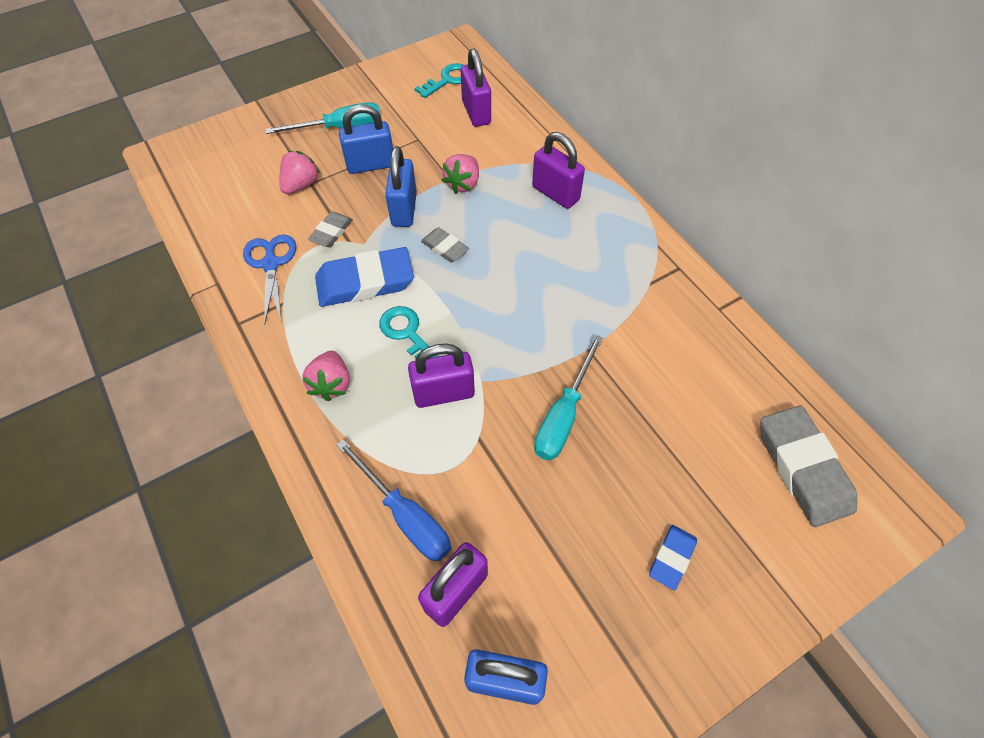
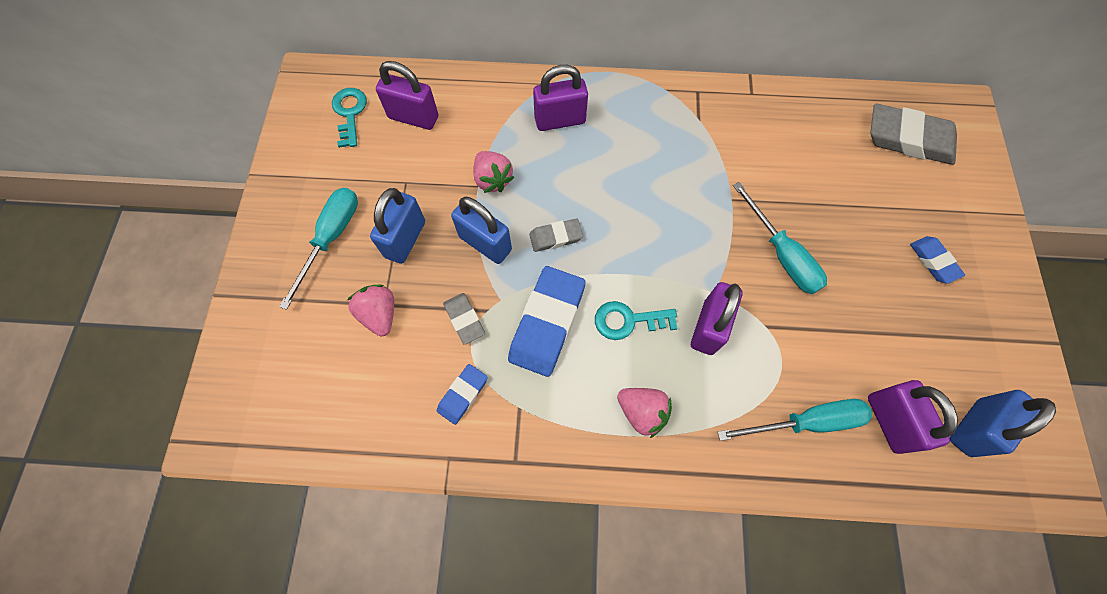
camera: 55 degrees left, 10 degrees up
(271, 264) = (463, 394): blue scissors -> blue eraser
(405, 515) = (805, 422): blue screwdriver -> turquoise screwdriver

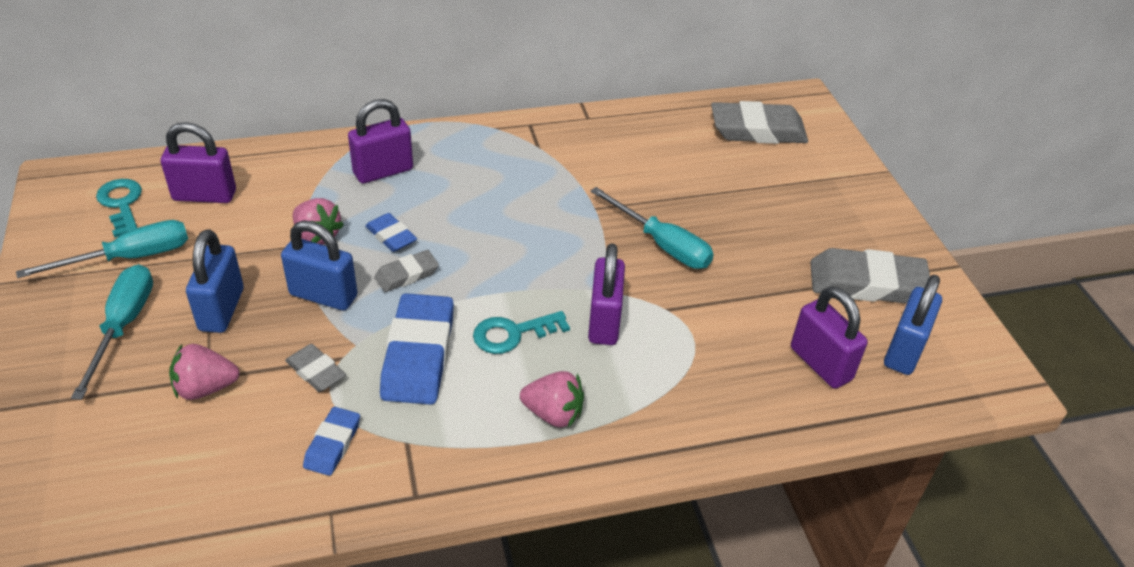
camera: 20 degrees left, 25 degrees down
(380, 314) = (205, 388): pink strawberry -> pink strawberry turned 60 degrees counterclockwise
(805, 422) = (735, 383): turquoise screwdriver -> turquoise screwdriver (129, 258)
(933, 261) = (816, 222): blue eraser -> blue eraser (391, 236)
(961, 342) = (867, 283): none -> grey eraser

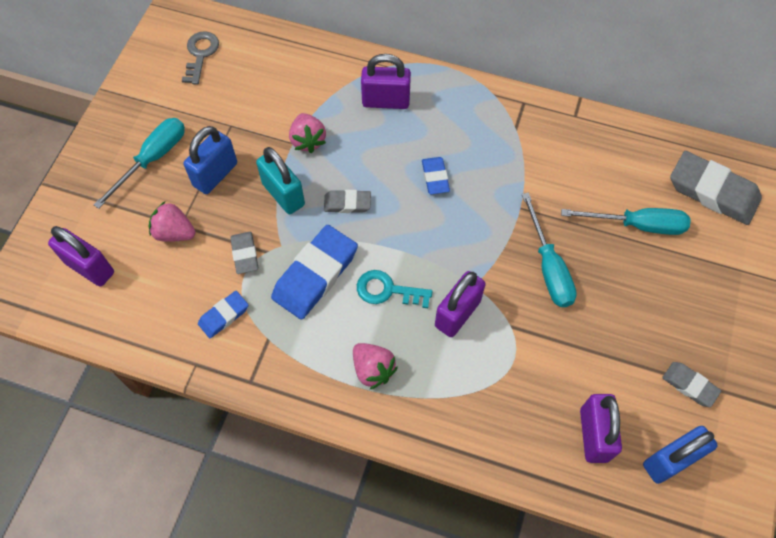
camera: 35 degrees right, 20 degrees up
(121, 204) = (200, 54): turquoise key -> grey key
(129, 258) = (183, 104): turquoise screwdriver -> turquoise screwdriver (637, 225)
(204, 195) = (255, 70): purple padlock -> purple padlock (90, 268)
(323, 295) = (283, 194): blue padlock -> turquoise padlock
(391, 236) = (356, 164): blue eraser -> blue eraser (435, 177)
(867, 283) = (689, 385): grey eraser -> grey eraser, size x0.53

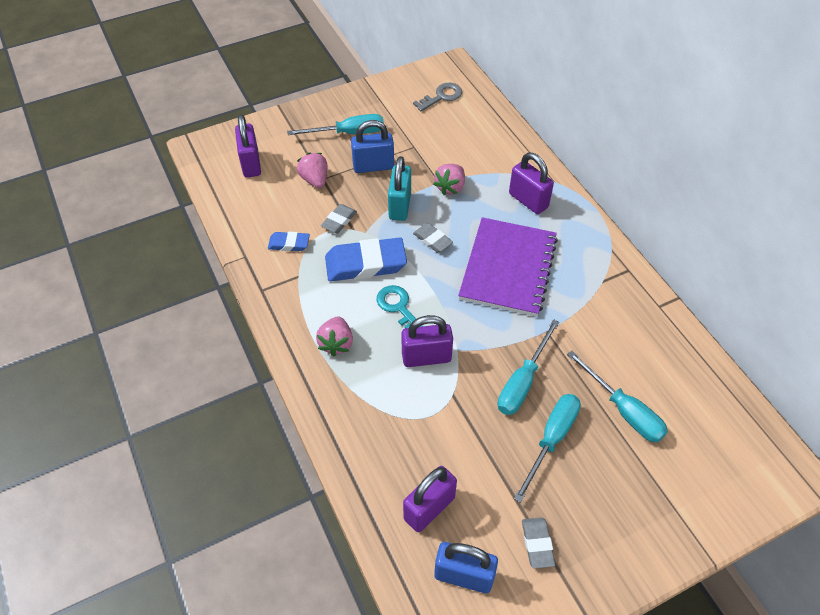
camera: 45 degrees right, 10 degrees down
(435, 177) = (508, 268): blue eraser -> purple notebook
(616, 295) = (551, 440): none -> turquoise screwdriver
(712, 191) = (715, 438): grey eraser -> none

